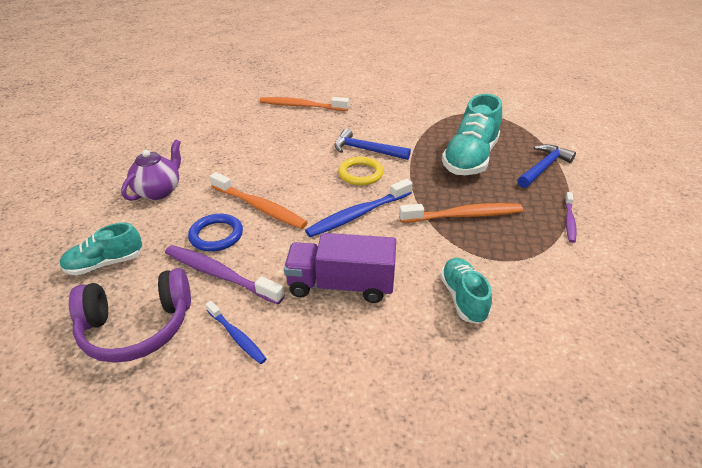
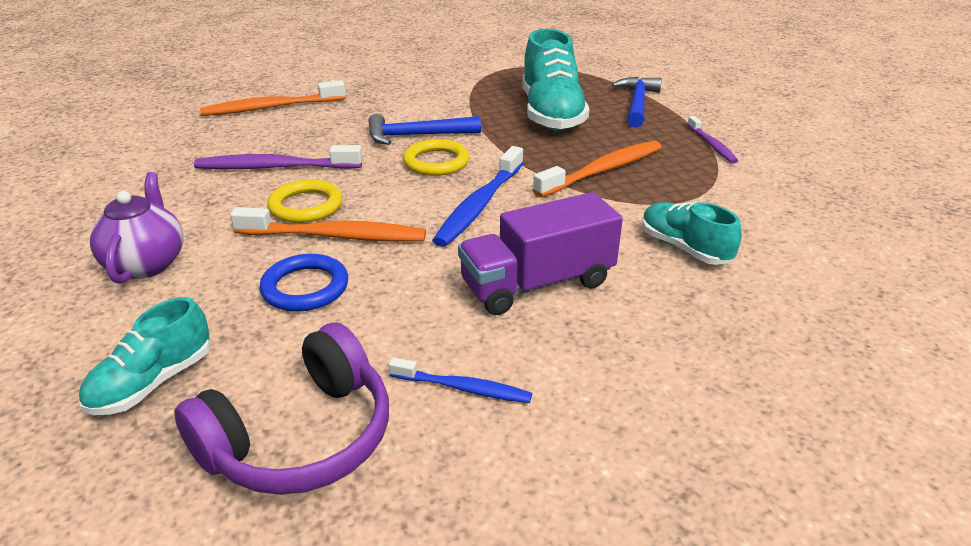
camera: 30 degrees left, 5 degrees down
(220, 275) = (362, 330): purple toothbrush -> purple toothbrush (275, 167)
(262, 181) = (306, 206): none -> yellow ring

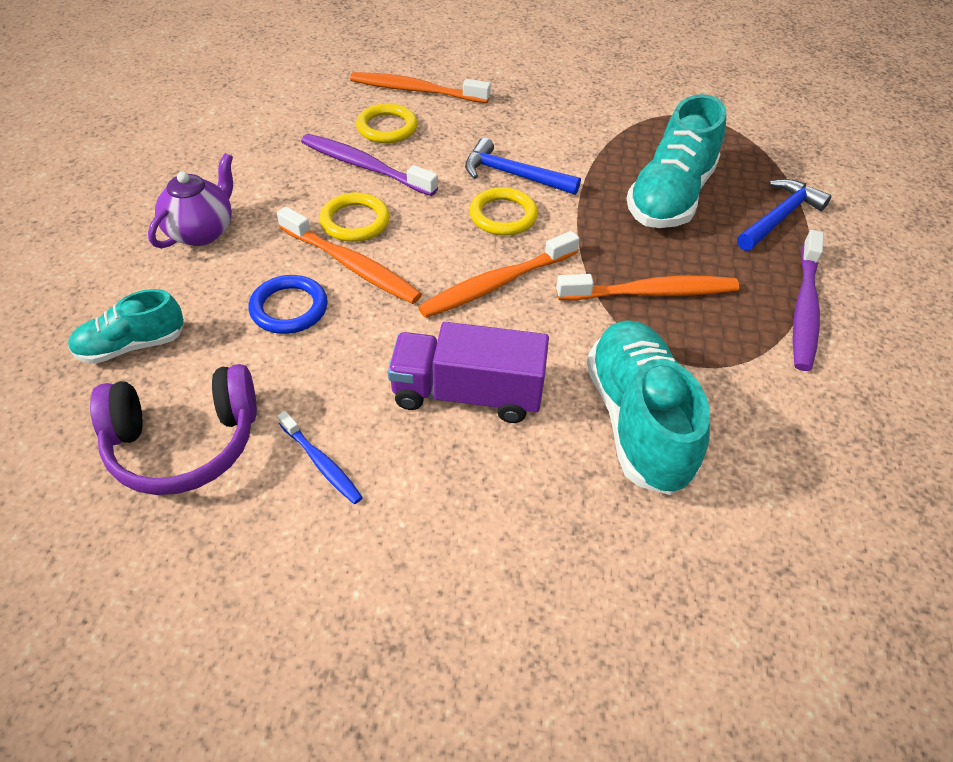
camera: 30 degrees right, 15 degrees up
(269, 137) = (387, 127): none -> yellow ring
(480, 205) = (496, 284): blue toothbrush -> orange toothbrush
(684, 248) = (637, 421): turquoise shoe -> turquoise shoe, size x1.74
(712, 145) = (805, 308): purple toothbrush -> purple toothbrush, size x1.73

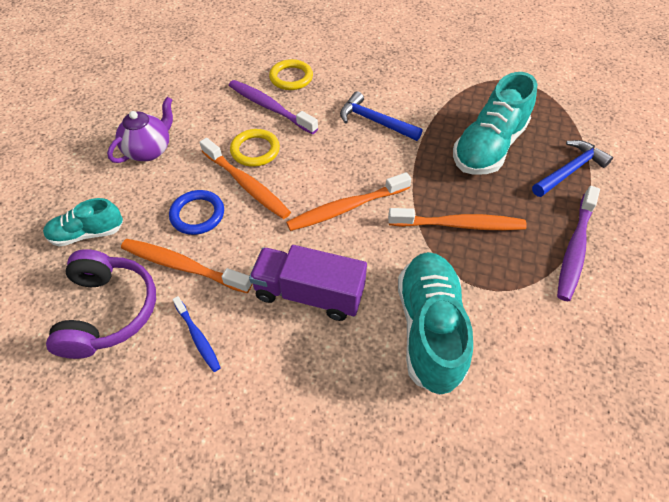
camera: 10 degrees right, 5 degrees up
(184, 443) = (109, 311): purple headphones -> purple headphones turned 90 degrees counterclockwise
(416, 91) = (317, 49): orange toothbrush -> orange toothbrush (183, 266)
(503, 215) = (361, 153): yellow ring -> none

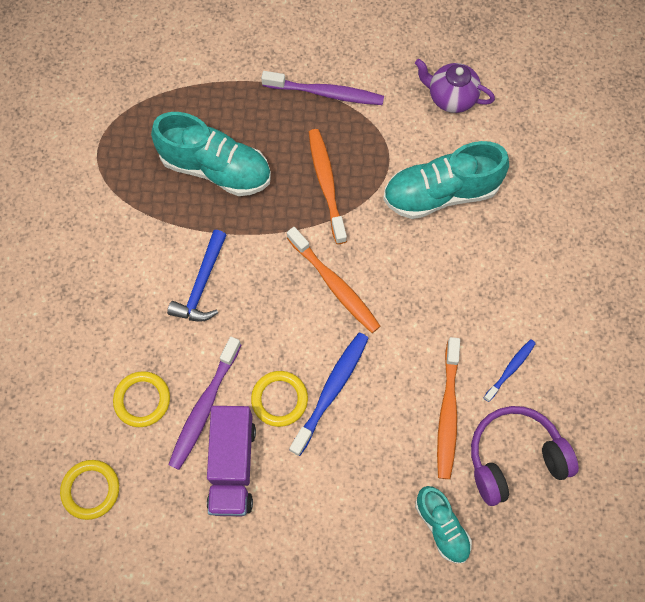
camera: 105 degrees left, 15 degrees up
(149, 150) = (310, 520): purple teapot -> purple teapot (450, 98)
(197, 214) = (384, 425): blue ring -> none
(239, 48) = (91, 490): none -> yellow ring
(246, 184) = (331, 390): orange toothbrush -> blue toothbrush
(309, 293) = (439, 292): purple truck -> purple truck (232, 466)
(569, 170) = (231, 98): blue hammer -> none

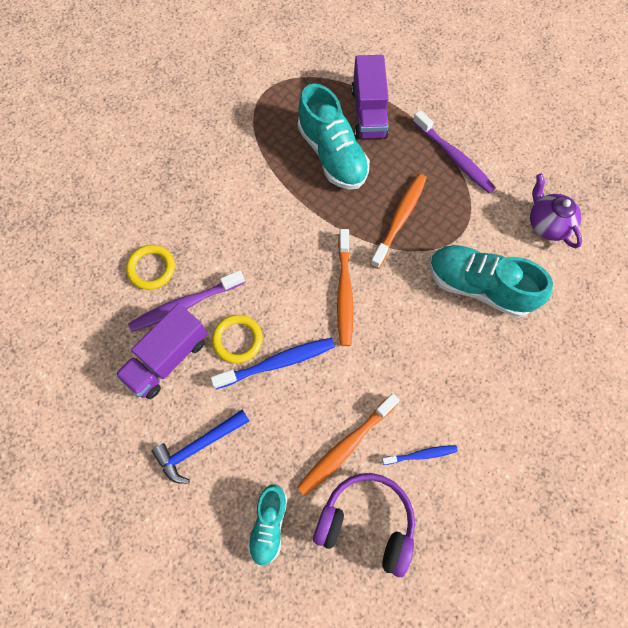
camera: 40 degrees right, 0 degrees up
(91, 490) = (70, 300): yellow ring -> none
(202, 284) = (255, 223): blue hammer -> blue hammer (199, 446)
(215, 105) = (368, 113): none -> purple truck

